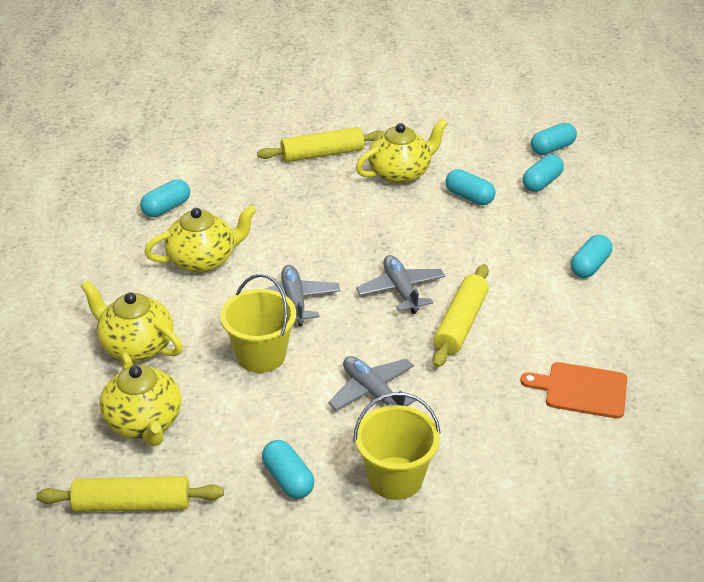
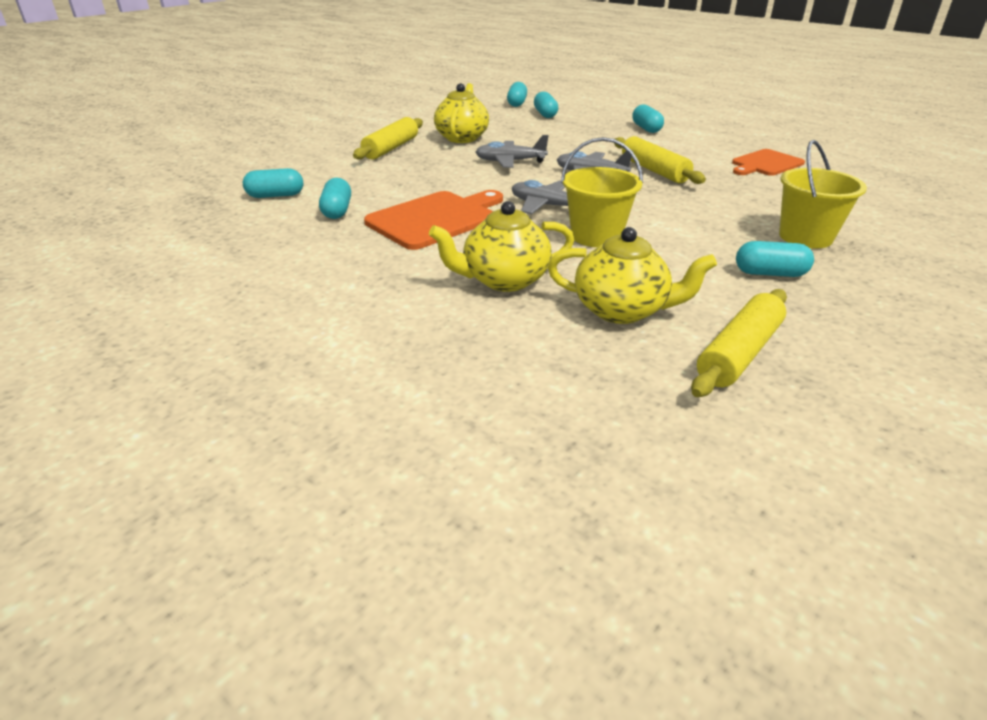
camera: 50 degrees left, 5 degrees down
(203, 260) = (435, 219): yellow teapot -> orange cutting board
(373, 392) = (695, 215): grey plane -> grey plane (510, 162)
(469, 197) = (524, 131): turquoise capsule -> turquoise capsule (276, 195)

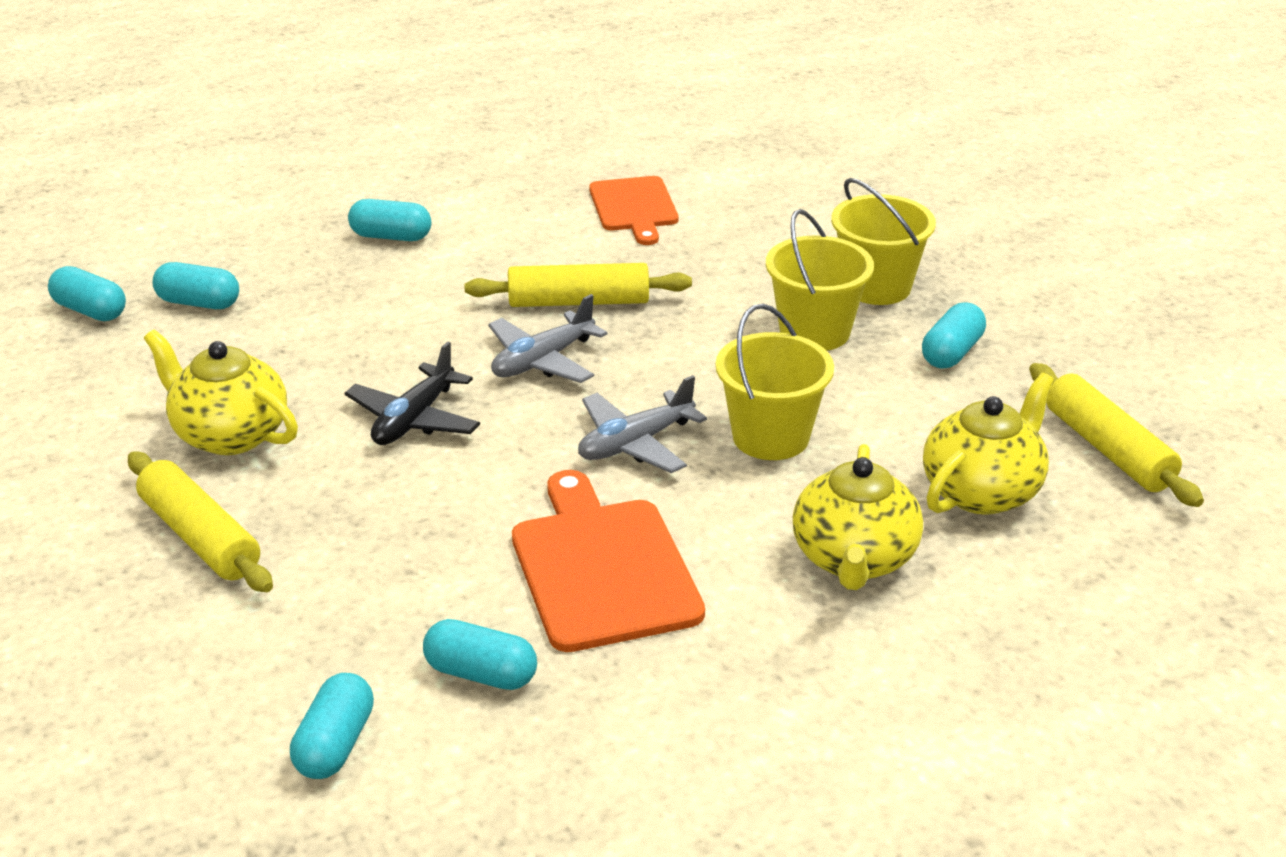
camera: 65 degrees left, 0 degrees up
(510, 162) = (414, 419): grey plane -> black plane
(722, 228) = (814, 332): none -> yellow bucket

